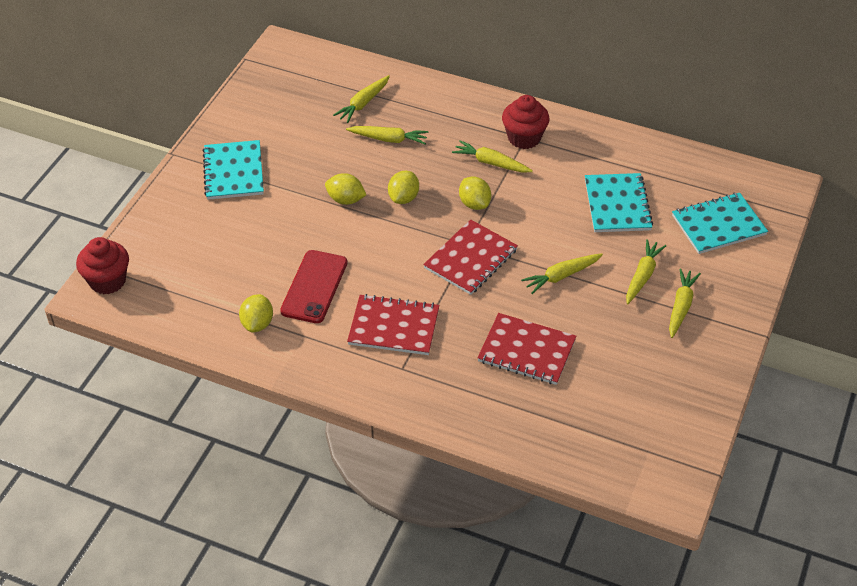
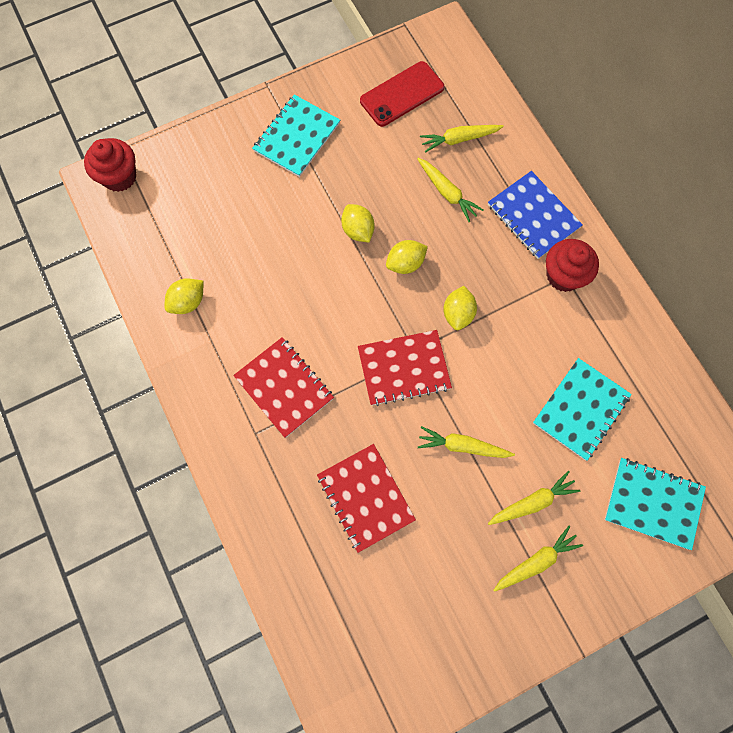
camera: 40 degrees right, 25 degrees up
(314, 287) = (259, 300): red phone -> red phone (402, 94)
(466, 117) = (533, 216): none -> blue notebook
(491, 163) = (510, 281): yellow carrot -> none

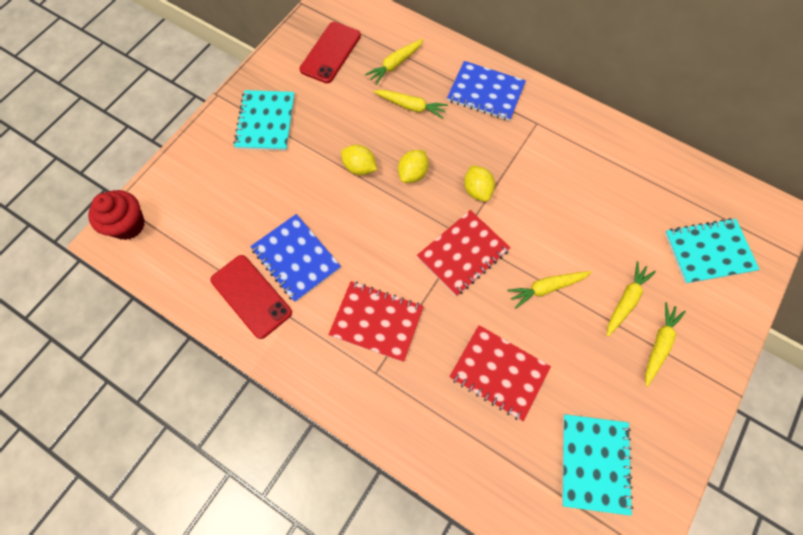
camera: 30 degrees left, 5 degrees down
(188, 302) = (251, 296): yellow lemon -> red phone
(247, 288) = (296, 258): none -> blue notebook
(564, 275) = (535, 123): red cupcake -> none
(581, 409) = (613, 212): turquoise notebook -> turquoise notebook (594, 463)

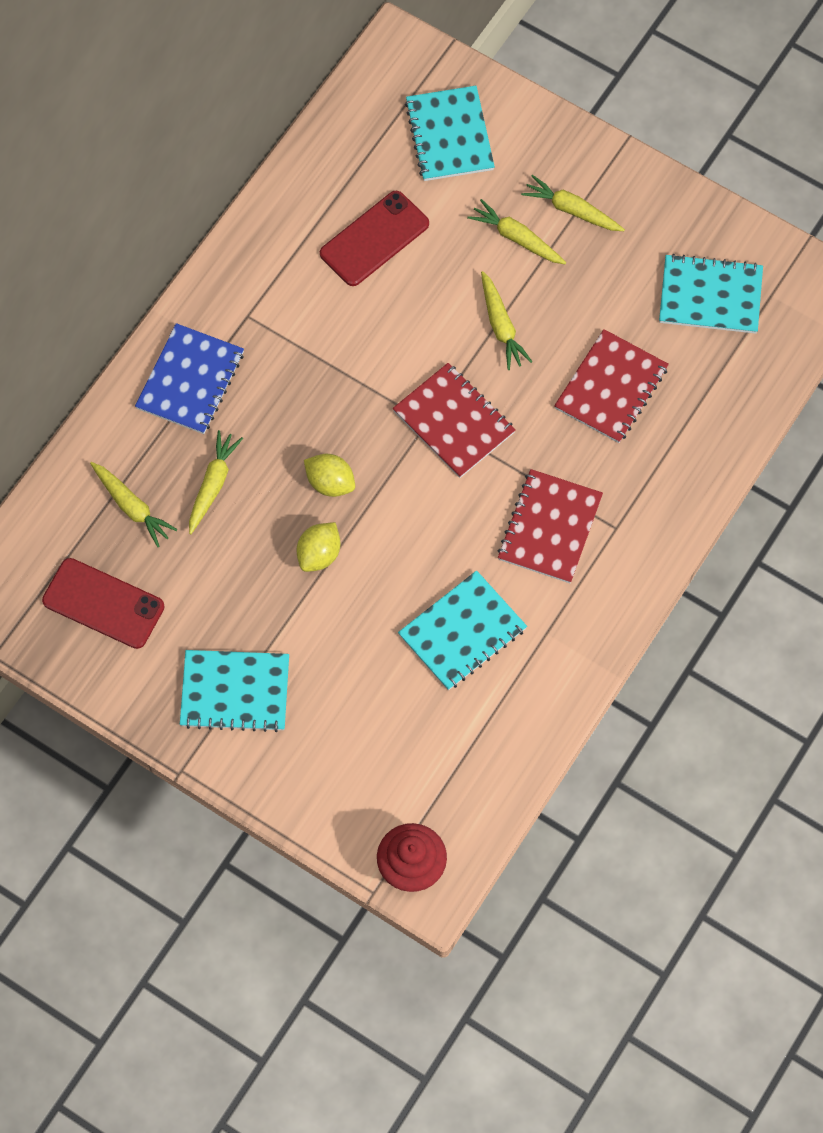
camera: 90 degrees left, 0 degrees up
(251, 296) = (518, 685): red phone -> red phone (374, 239)
(296, 258) = (462, 632): blue notebook -> turquoise notebook
(477, 190) = (358, 400): yellow lemon -> none

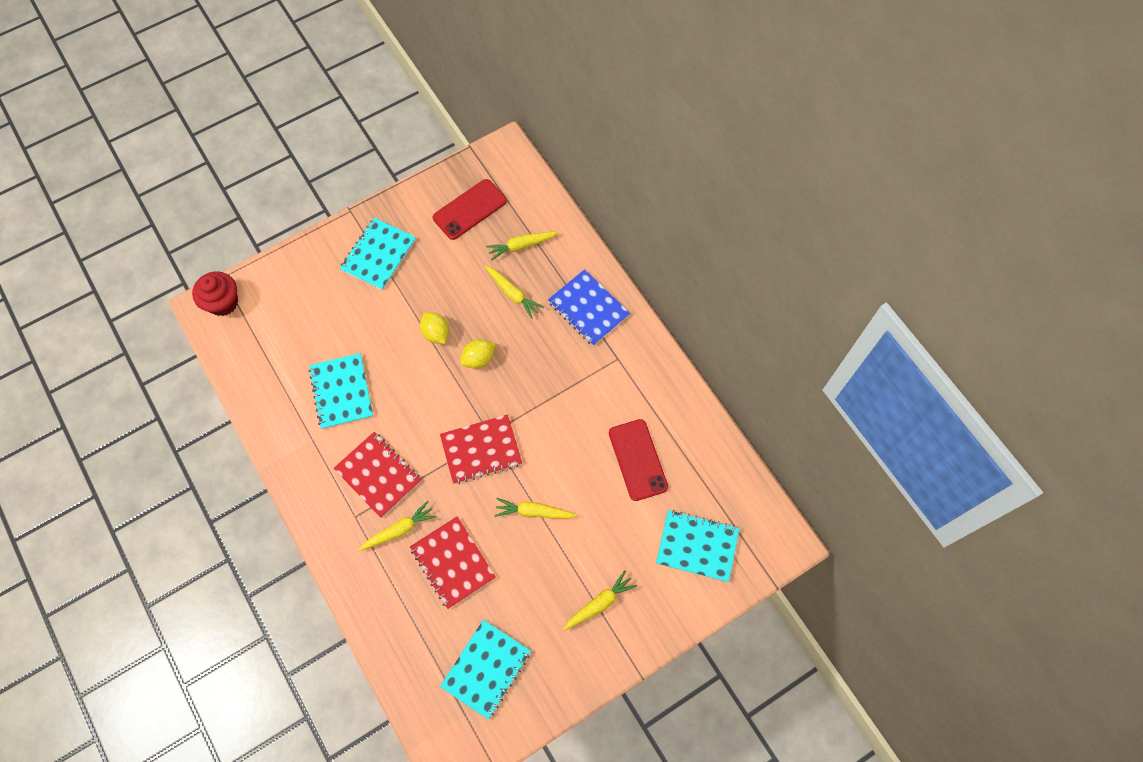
camera: 115 degrees right, 0 degrees up
(516, 238) = (595, 554): yellow carrot -> yellow carrot (399, 530)

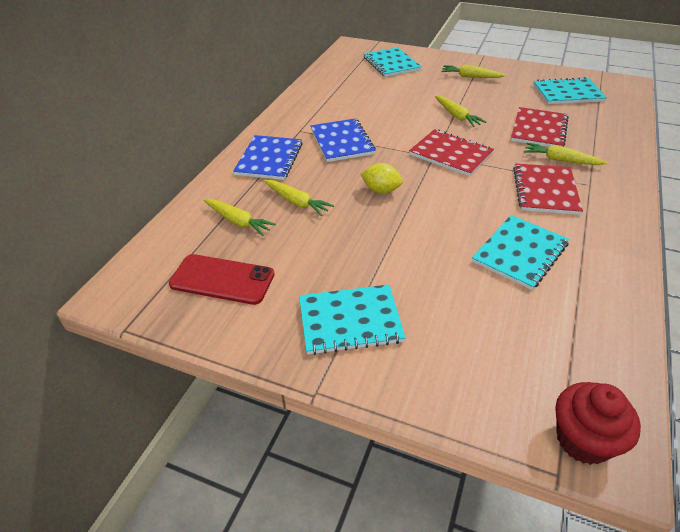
camera: 125 degrees left, 25 degrees down
(436, 333) = (388, 226): yellow lemon -> none
(513, 294) = (297, 202): yellow carrot -> yellow carrot turned 120 degrees clockwise
(571, 380) = (342, 142): none -> blue notebook
(638, 460) = (366, 97): red phone -> none

